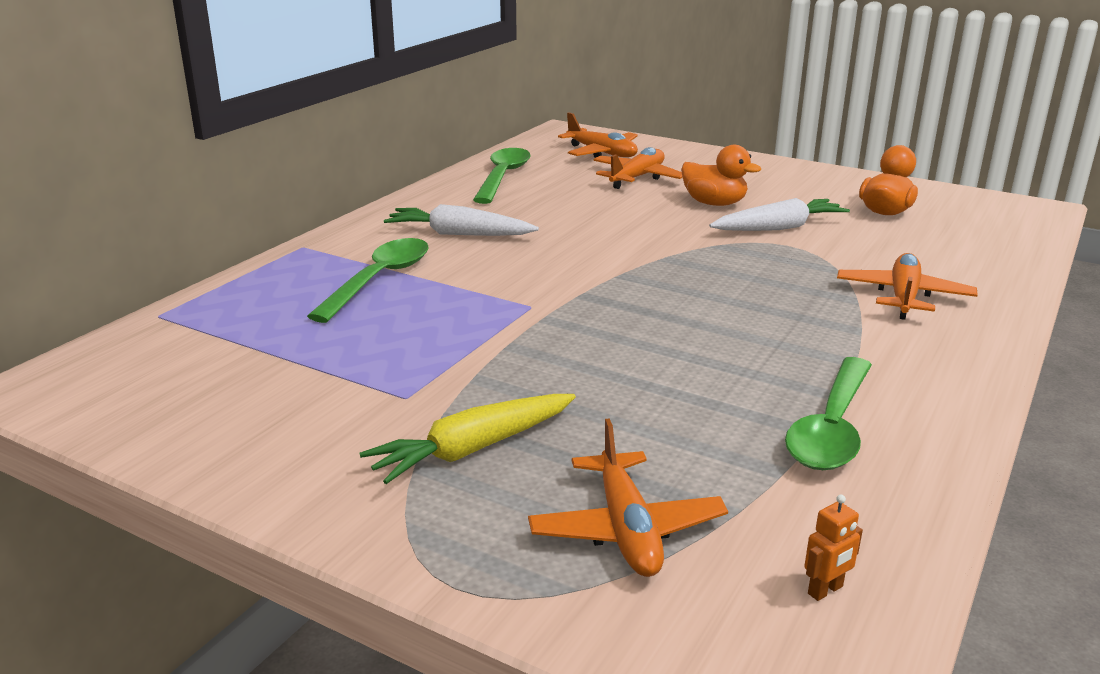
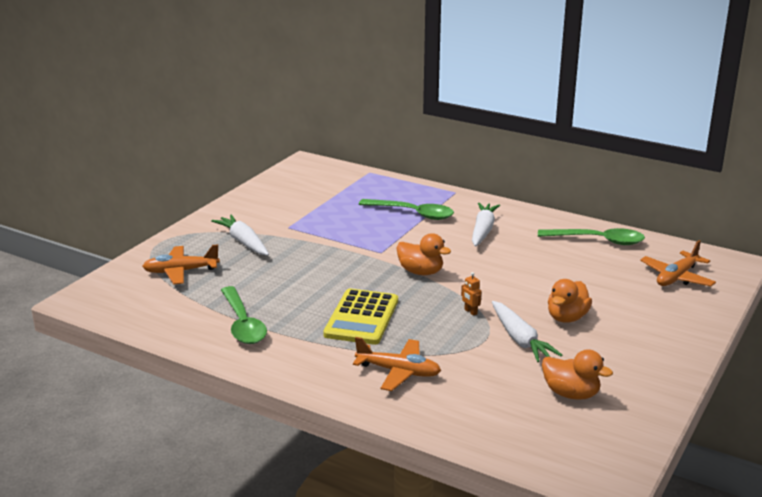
camera: 90 degrees right, 0 degrees up
(472, 449) = (243, 242): yellow carrot -> white carrot
(602, 278) = (421, 272): none -> orange duck
(637, 178) = (617, 290): orange plane -> none
(764, 321) = (362, 318): none -> yellow calculator
(825, 590) = (131, 307): orange robot -> orange robot (470, 312)
(832, 428) = (242, 324): green spoon -> green spoon turned 135 degrees counterclockwise

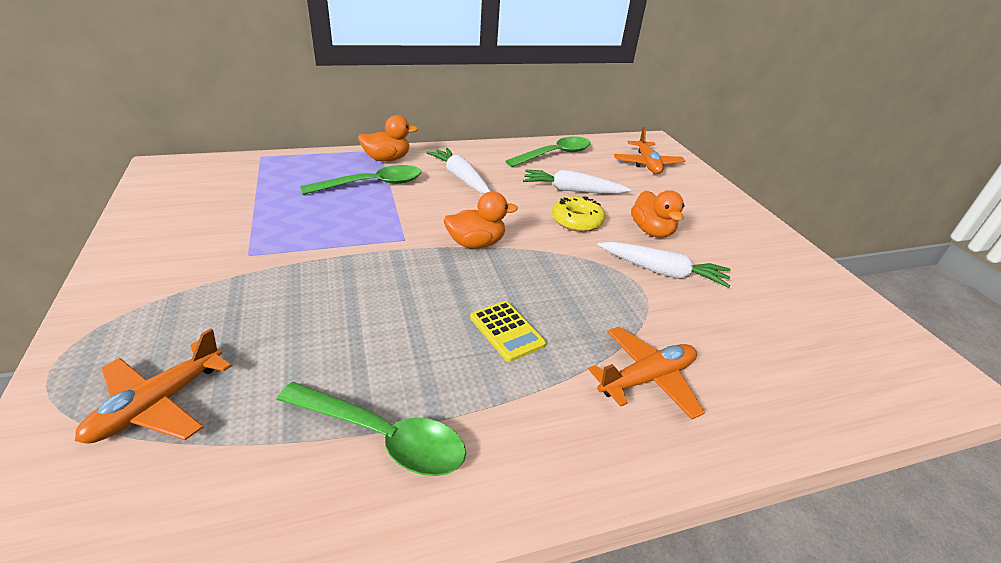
camera: 50 degrees left, 10 degrees up
(243, 242) = (209, 303): white carrot -> white carrot (572, 190)
(362, 318) = (507, 331): yellow calculator -> yellow calculator, size x0.59
(470, 312) = (583, 265): orange robot -> none
(519, 288) = (577, 221): none -> yellow donut
(571, 394) = (780, 304): orange duck -> orange duck (387, 159)

